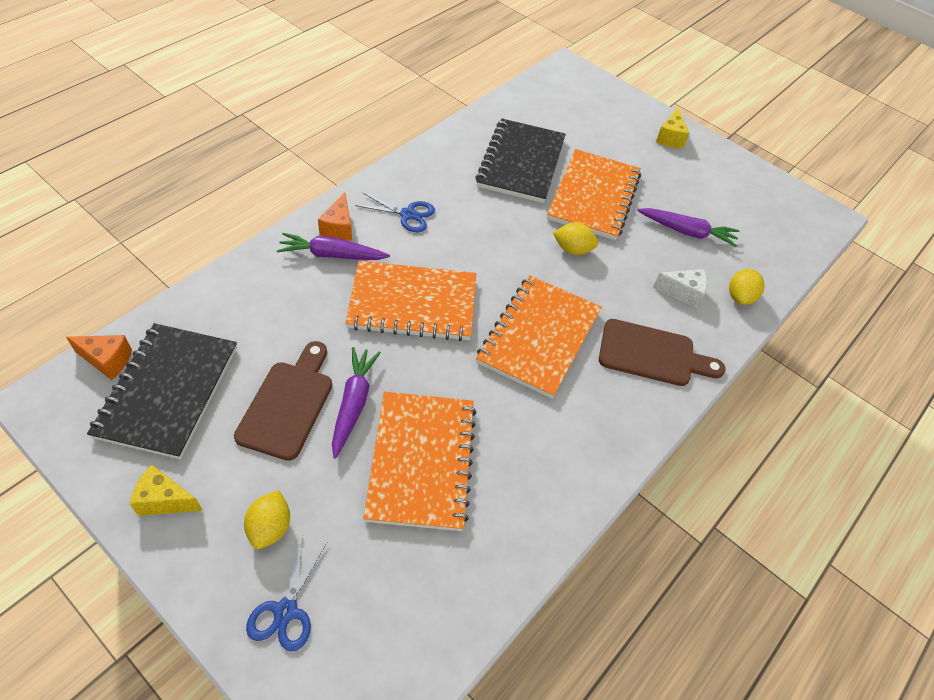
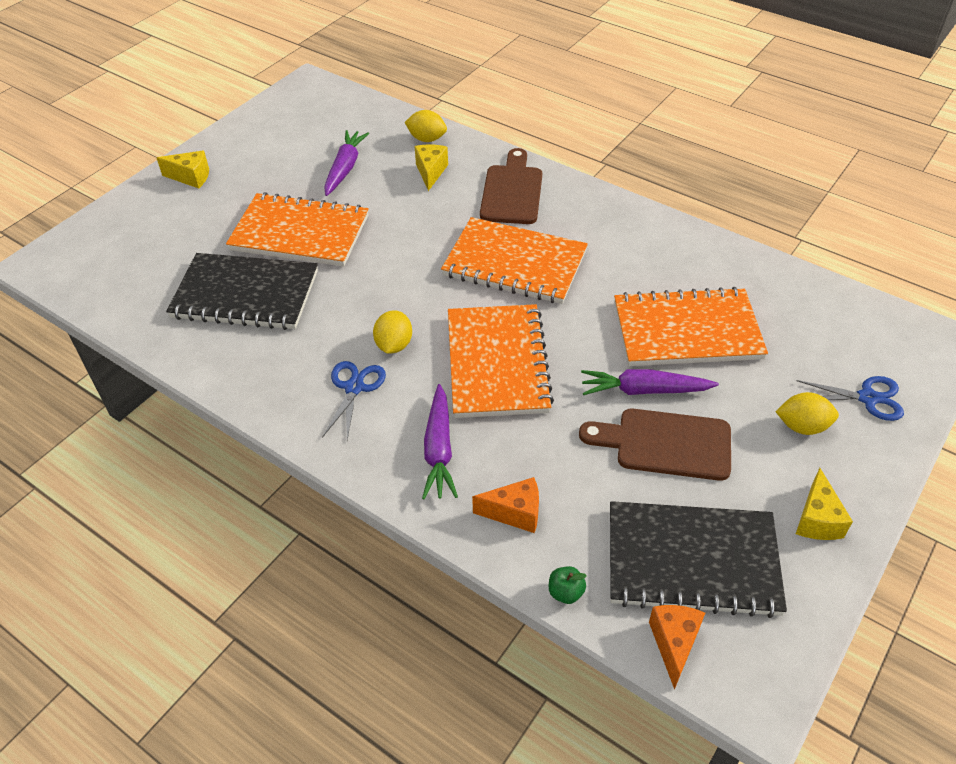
camera: 90 degrees left, 5 degrees down
(178, 306) = (565, 592): none -> green apple
(339, 228) = (390, 452): orange cheese -> orange cheese (515, 513)
(573, 249) = (387, 245): yellow lemon -> yellow lemon (394, 345)
(683, 293) = (430, 172): white cheese -> yellow cheese

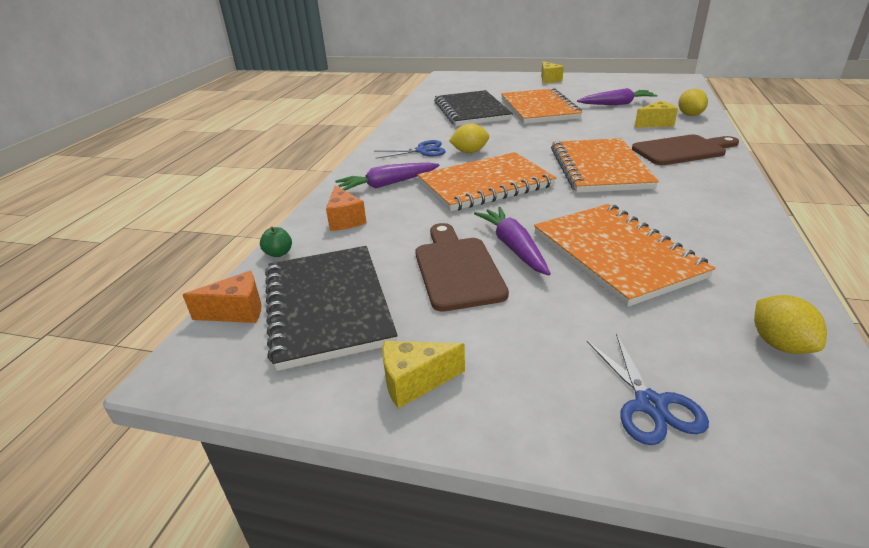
camera: 70 degrees right, 15 degrees down
(802, 426) = (549, 351): yellow lemon -> yellow lemon (780, 344)

